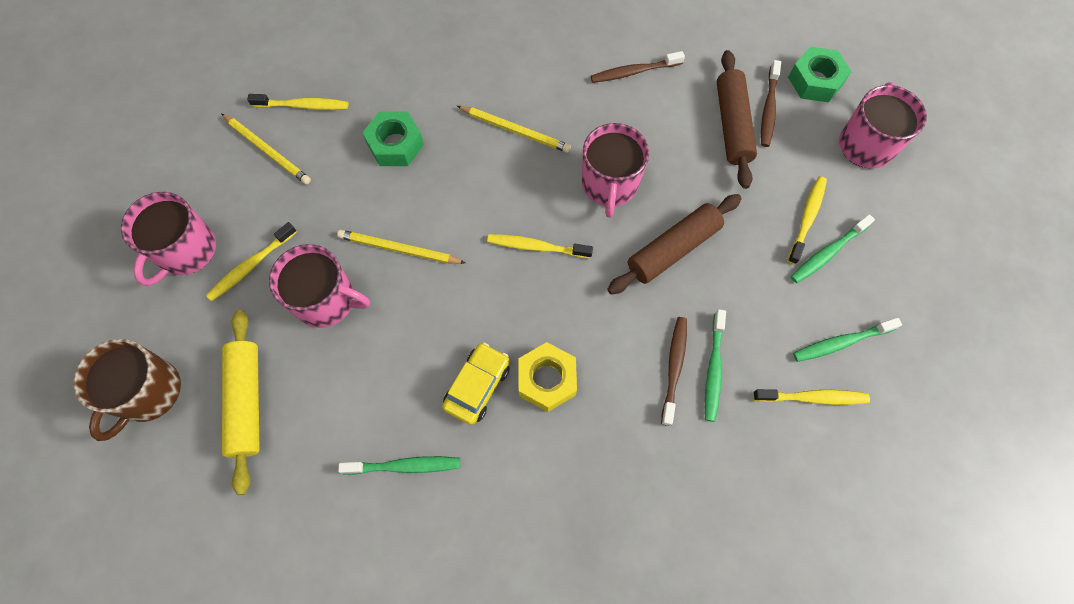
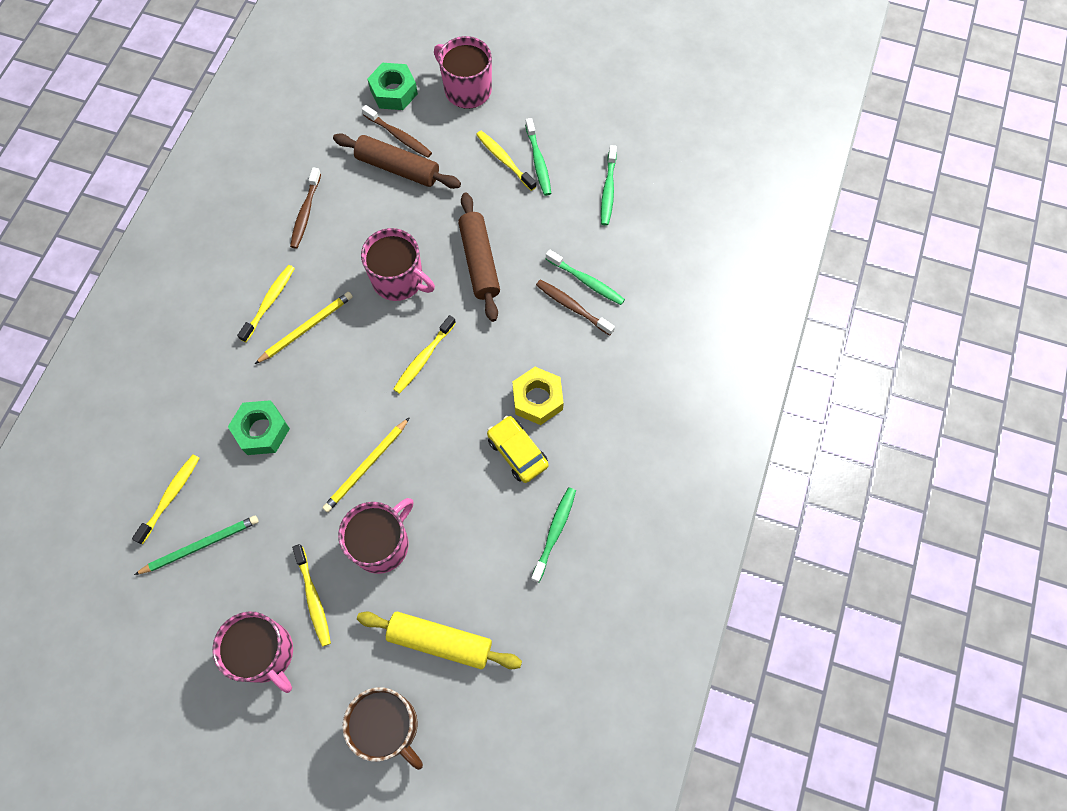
camera: 65 degrees left, 0 degrees up
(267, 150) = (200, 545): yellow pencil -> green pencil
(812, 397) = (638, 229): yellow toothbrush -> yellow toothbrush (269, 302)

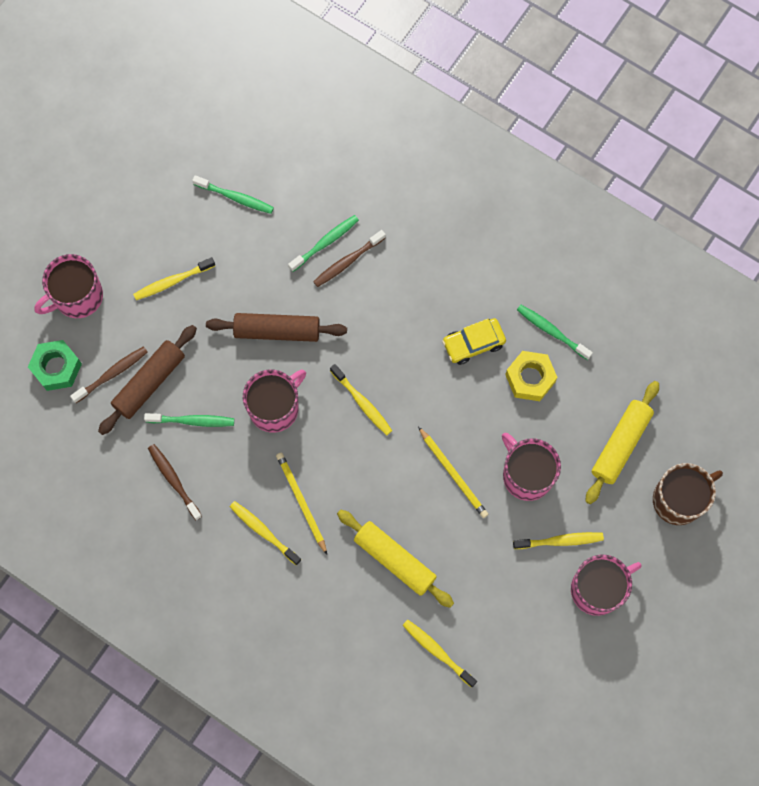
camera: 75 degrees left, 5 degrees up
(200, 545) = (489, 630): green pencil -> none
(262, 431) = (394, 560): green nut -> yellow rolling pin
(306, 213) = (174, 480): brown toothbrush -> brown toothbrush turned 150 degrees counterclockwise
(537, 399) = (429, 314): yellow nut -> yellow nut (530, 378)
(538, 162) = (184, 251): green toothbrush -> green toothbrush (192, 421)

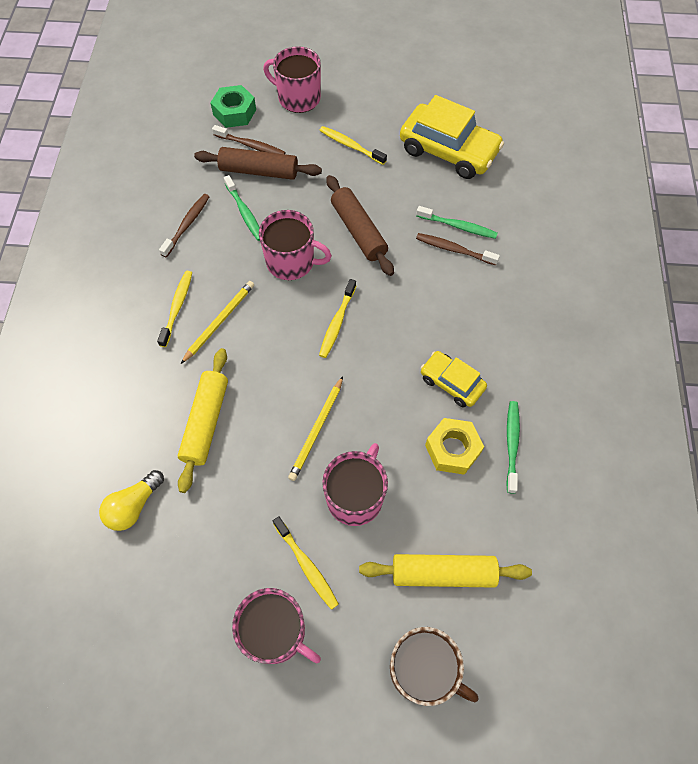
camera: 60 degrees right, 10 degrees down
(235, 197) = (448, 151): green toothbrush -> yellow car
(437, 652) = (134, 506): yellow toothbrush -> yellow light bulb

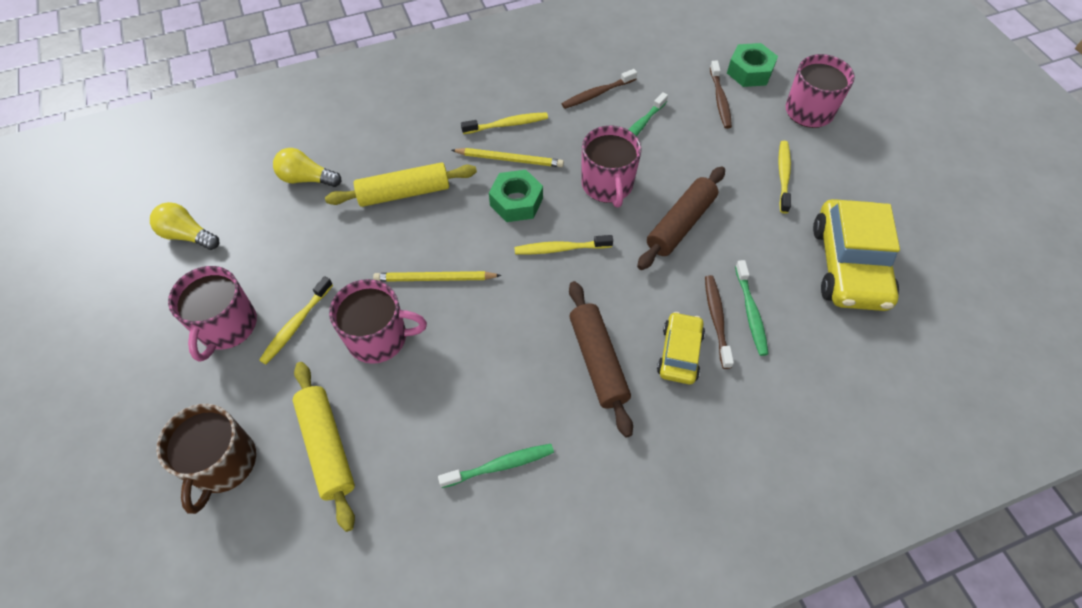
camera: 65 degrees right, 5 degrees down
(139, 648) = (188, 235): none -> yellow light bulb
(187, 225) = (597, 94): brown toothbrush -> brown toothbrush turned 150 degrees clockwise
(259, 171) = (694, 118): brown rolling pin -> brown rolling pin (598, 361)
(270, 335) = (516, 202): none -> green nut
(451, 383) = (546, 378): yellow car -> yellow car (679, 353)
(452, 449) = (467, 407): yellow nut -> none

